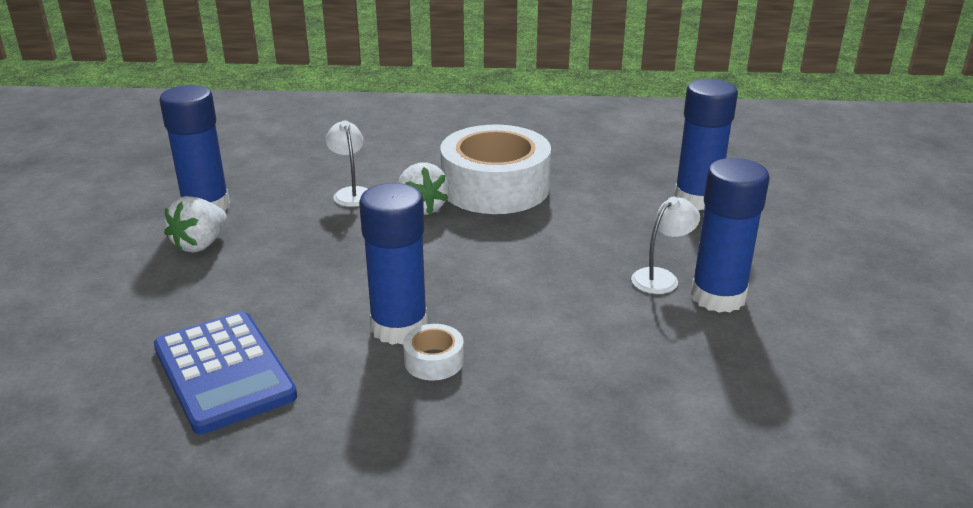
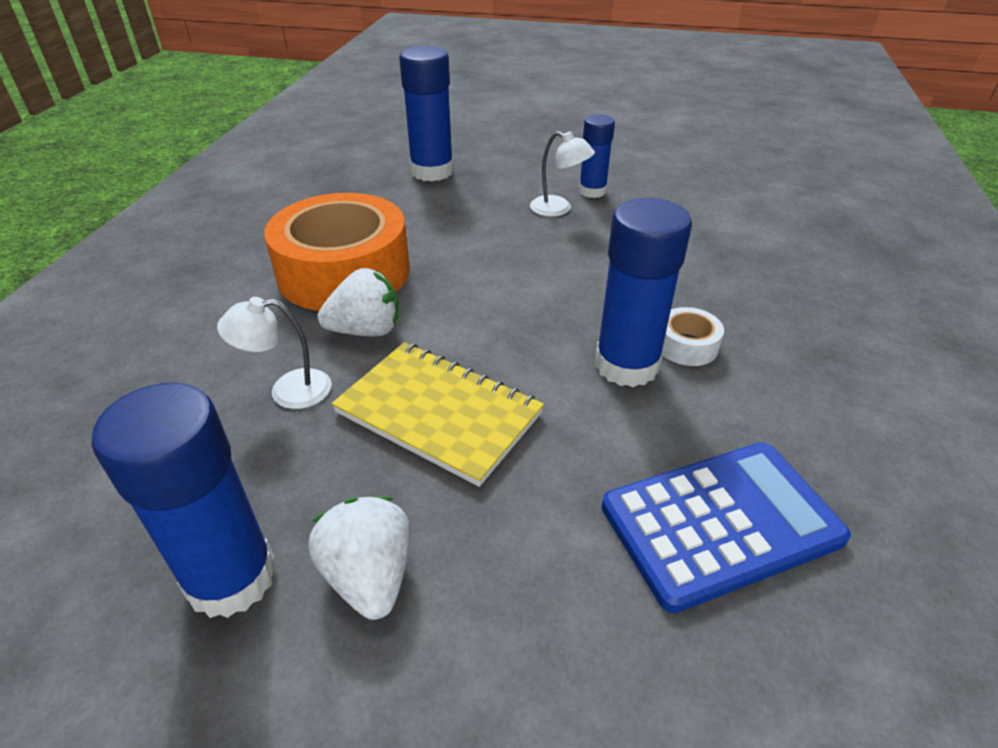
camera: 80 degrees left, 10 degrees up
(200, 244) = (369, 576): white strawberry -> white strawberry turned 150 degrees counterclockwise
(333, 248) = (438, 413): none -> yellow notebook
(495, 187) = (344, 272): white tape -> orange tape
(661, 277) = (558, 209): white lamp -> white lamp turned 150 degrees clockwise
(718, 297) = (592, 191): blue glue stick -> blue glue stick, size x0.61

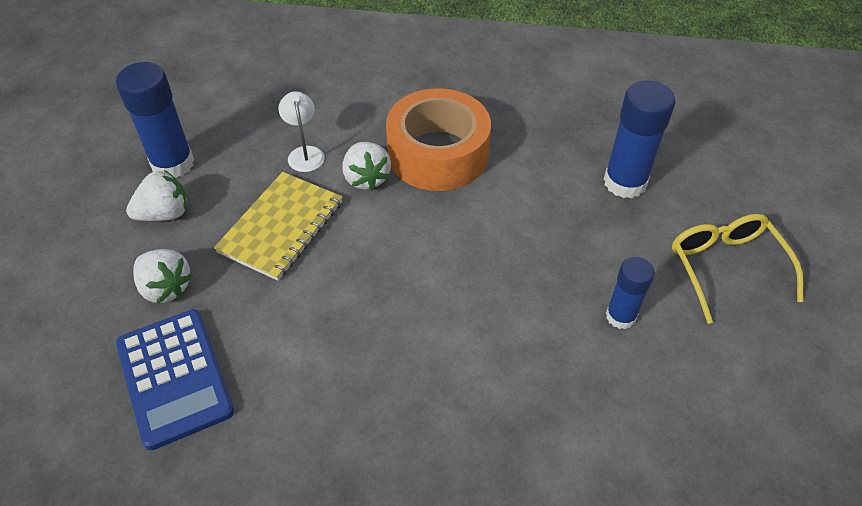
camera: 85 degrees right, 10 degrees up
(540, 145) = (725, 267): none -> yellow glasses
(548, 554) = (166, 288): none -> white strawberry
(558, 209) = (573, 287): white lamp -> none
(626, 365) = (329, 334): blue glue stick -> none
(686, 345) = (355, 378): white tape -> none

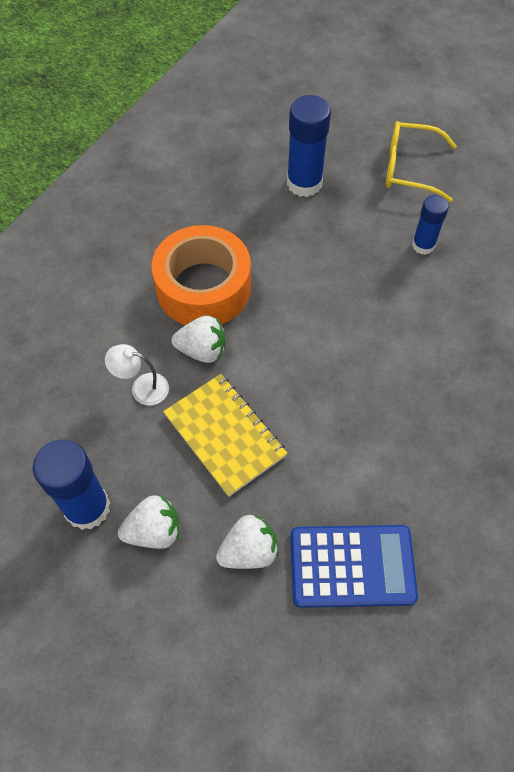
camera: 65 degrees left, 10 degrees up
(164, 214) = (154, 531): white strawberry -> white strawberry turned 75 degrees clockwise

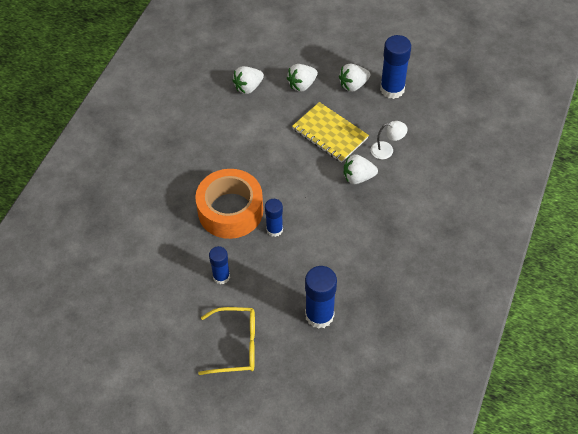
camera: 170 degrees right, 5 degrees down
(203, 287) = (370, 218): orange tape -> orange tape (230, 210)
(343, 294) = (274, 229): none -> blue glue stick
(352, 566) = (248, 87): blue calculator -> white strawberry

